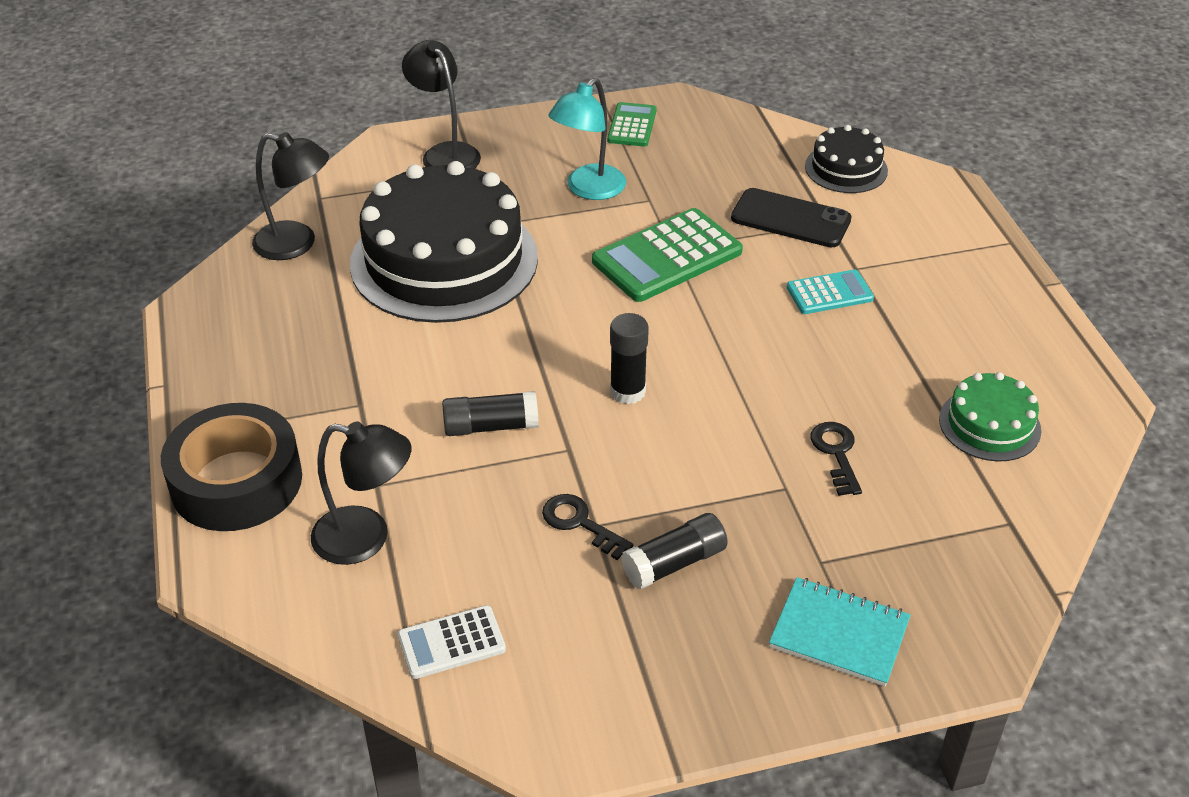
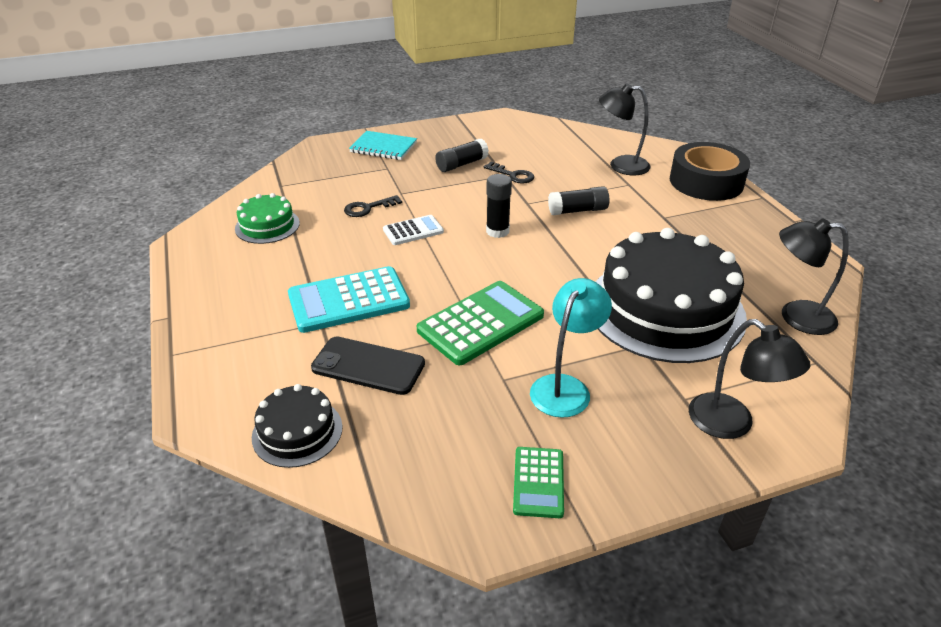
camera: 175 degrees right, 5 degrees down
(451, 643) = (560, 138): white calculator -> white calculator (413, 231)
(829, 293) = (348, 300): turquoise calculator -> turquoise calculator, size x1.80
(836, 453) = (368, 208): black key -> black key turned 75 degrees clockwise

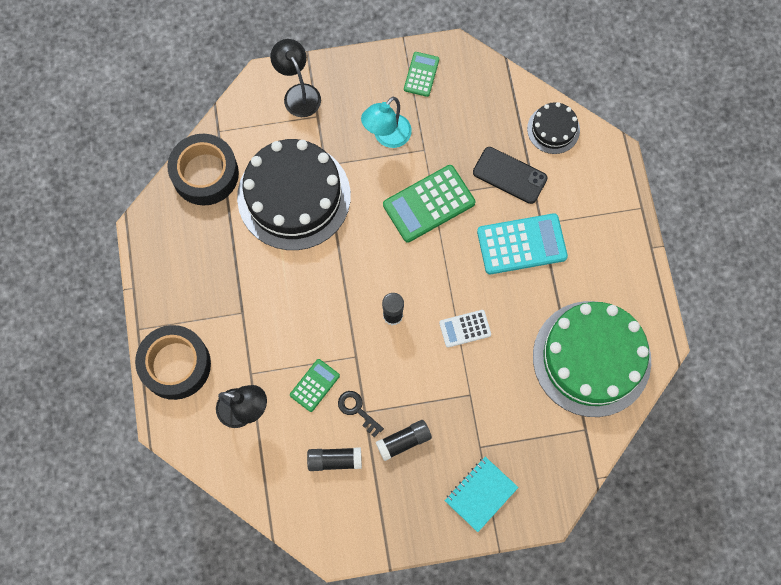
camera: 170 degrees left, 35 degrees up
(267, 226) = (591, 358): green cake -> green cake, size x2.11
(368, 208) = (502, 372): black key -> none
(383, 147) = (481, 494): turquoise notebook -> turquoise notebook turned 75 degrees counterclockwise
(561, 184) = (314, 385): none -> green calculator
(578, 210) = (314, 336): black glue stick -> black glue stick (334, 460)
(796, 316) = (205, 174): black lamp -> black tape

